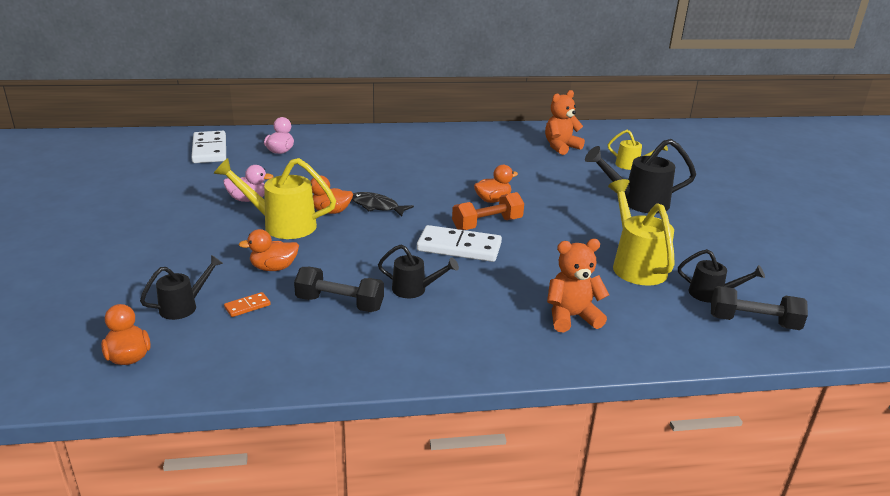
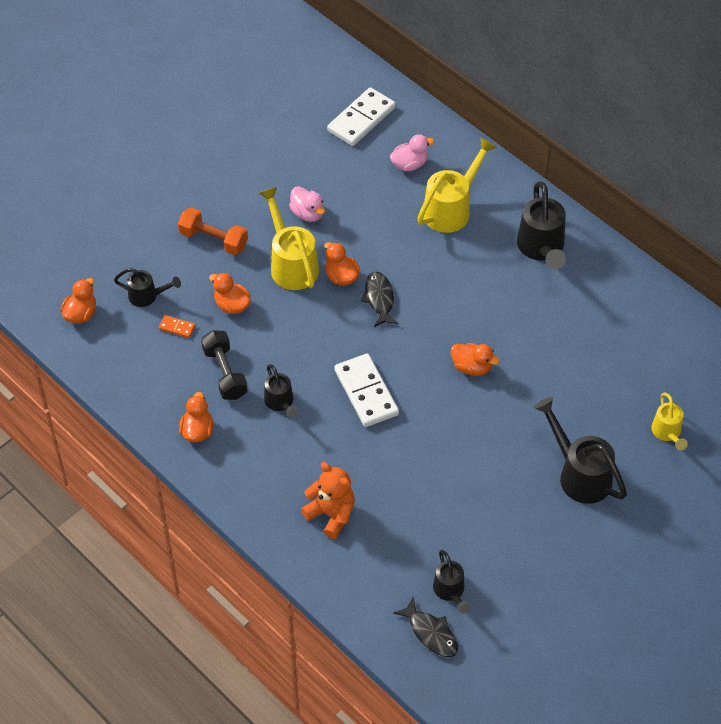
camera: 55 degrees right, 25 degrees up
(383, 349) = (197, 431): none -> orange duck
(426, 143) = (541, 248): none -> black watering can
(487, 224) = (423, 388): orange dumbbell -> orange dumbbell (213, 240)
(561, 147) = (651, 354): orange teddy bear -> none
(635, 265) = (451, 521): yellow watering can -> yellow watering can (451, 209)
(753, 322) = (431, 633): black dumbbell -> black fish

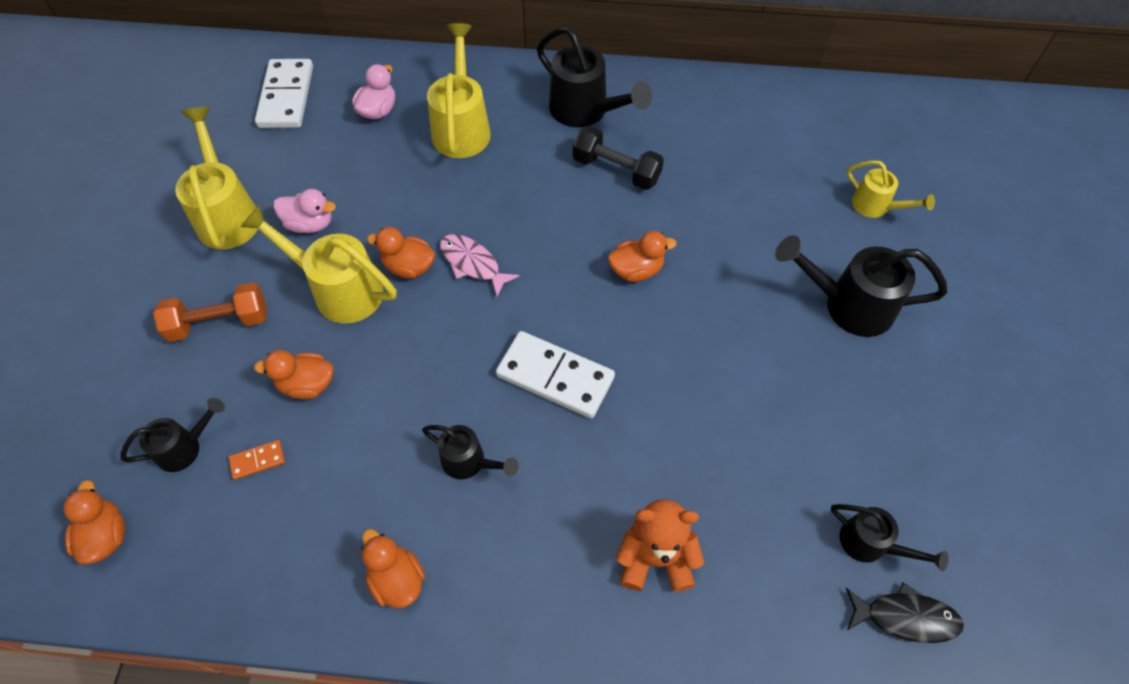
camera: 40 degrees left, 5 degrees up
(225, 373) = (368, 475): black dumbbell -> black dumbbell (616, 170)
(266, 177) = (227, 214): none -> yellow watering can
(379, 299) = (472, 264): black fish -> pink fish

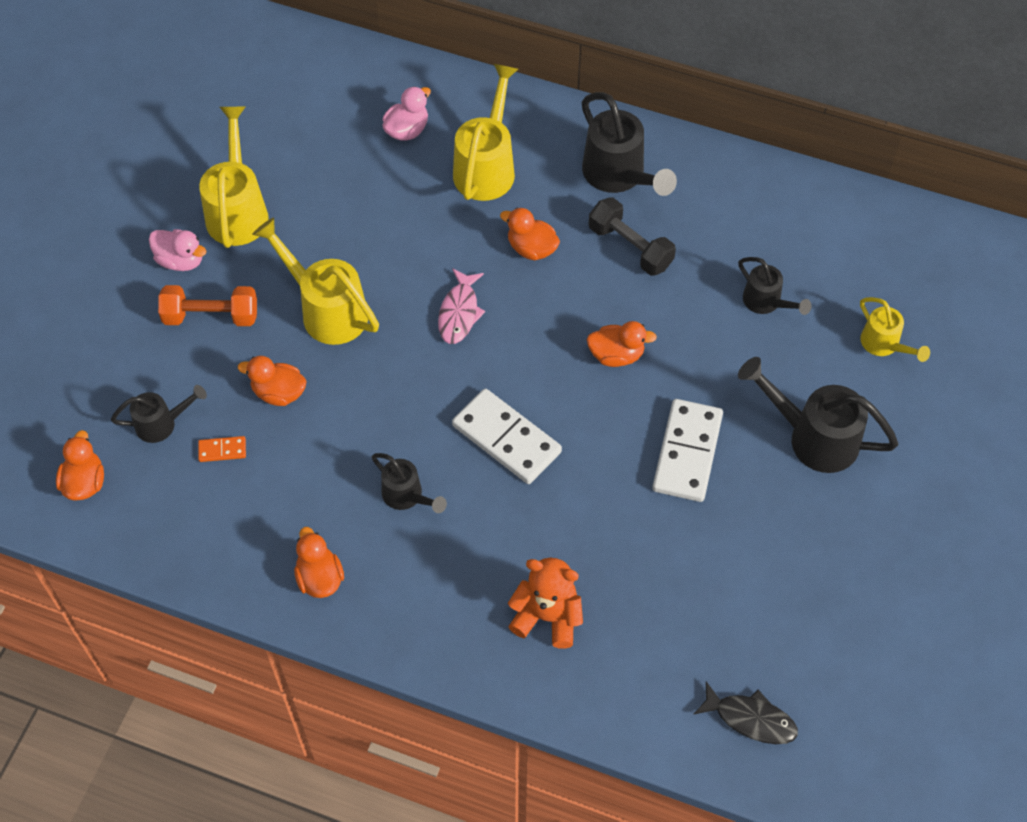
camera: 15 degrees right, 0 degrees up
(286, 97) = (319, 95): white domino -> white domino (687, 453)
(310, 224) = (314, 237): pink duck -> pink duck (181, 260)
(409, 267) = (397, 302): orange duck -> orange duck (531, 248)
(472, 264) = (459, 313): pink fish -> pink fish turned 135 degrees counterclockwise
(870, 544) = (744, 653): black watering can -> black watering can (766, 302)

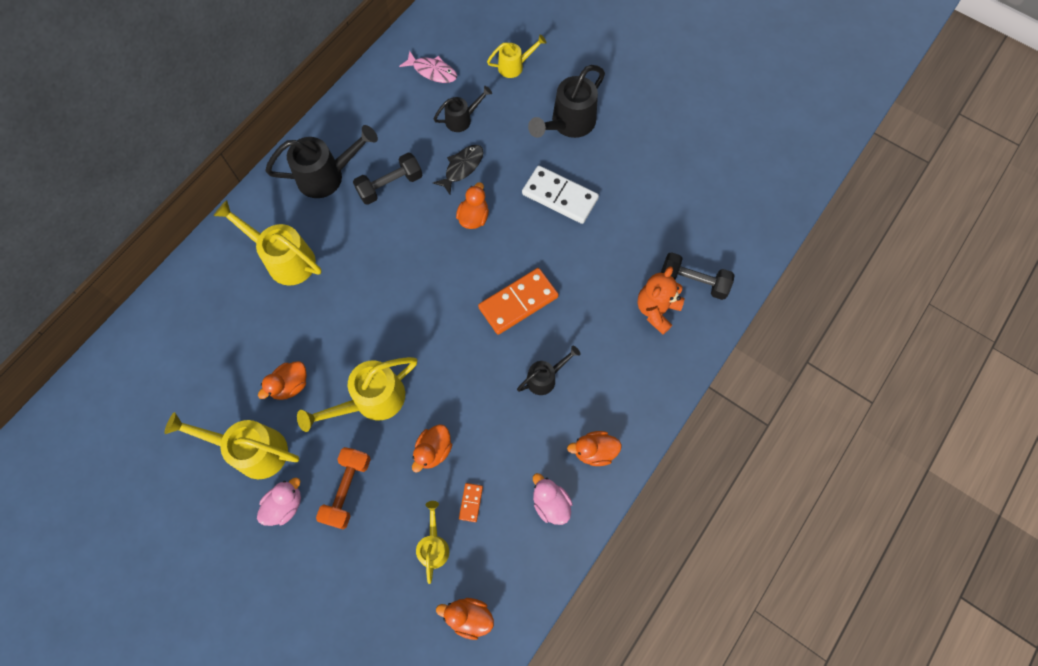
camera: 75 degrees left, 10 degrees up
(162, 424) = (434, 546): black watering can -> yellow watering can
(407, 130) = (227, 306): pink duck -> pink duck (550, 503)
(459, 313) = (406, 308): pink fish -> pink fish (432, 71)
(506, 439) = (518, 302): white domino -> orange domino
(531, 248) = (368, 247): orange duck -> orange duck (290, 385)
(608, 658) = (693, 282): none -> black dumbbell
(750, 719) = (747, 214): black fish -> black fish (462, 168)

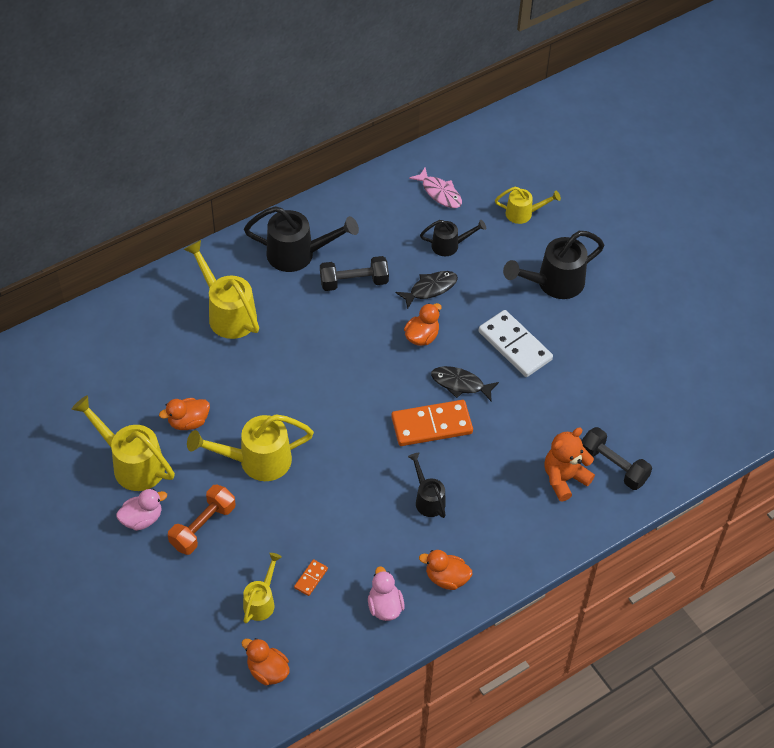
camera: 20 degrees right, 15 degrees down
(433, 450) = (295, 523): orange duck -> none
(527, 252) = (460, 384): none -> black fish
(545, 378) = (428, 499): black watering can -> black watering can turned 105 degrees counterclockwise

